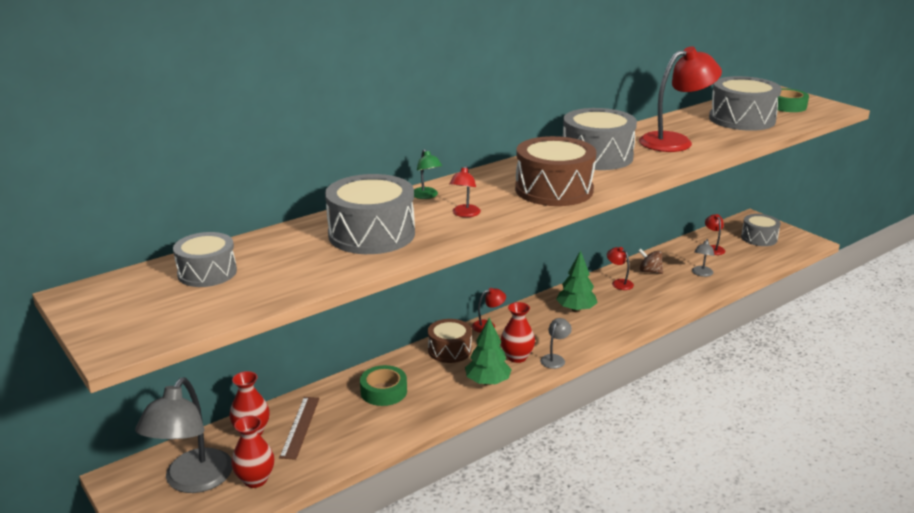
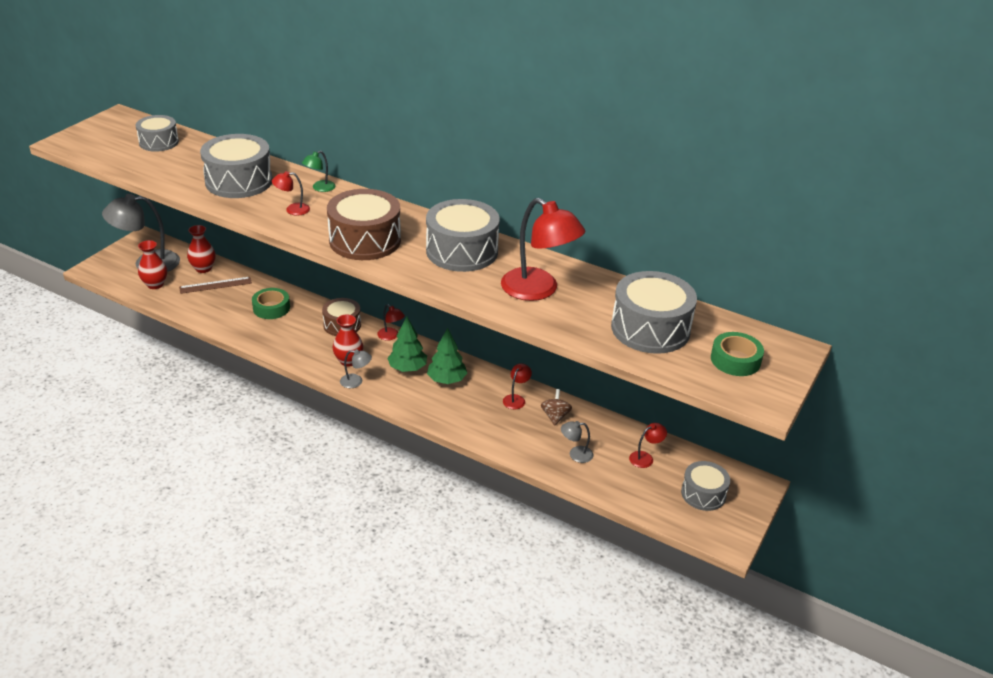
camera: 65 degrees right, 10 degrees up
(487, 382) = (305, 353): green tree -> green tree (407, 368)

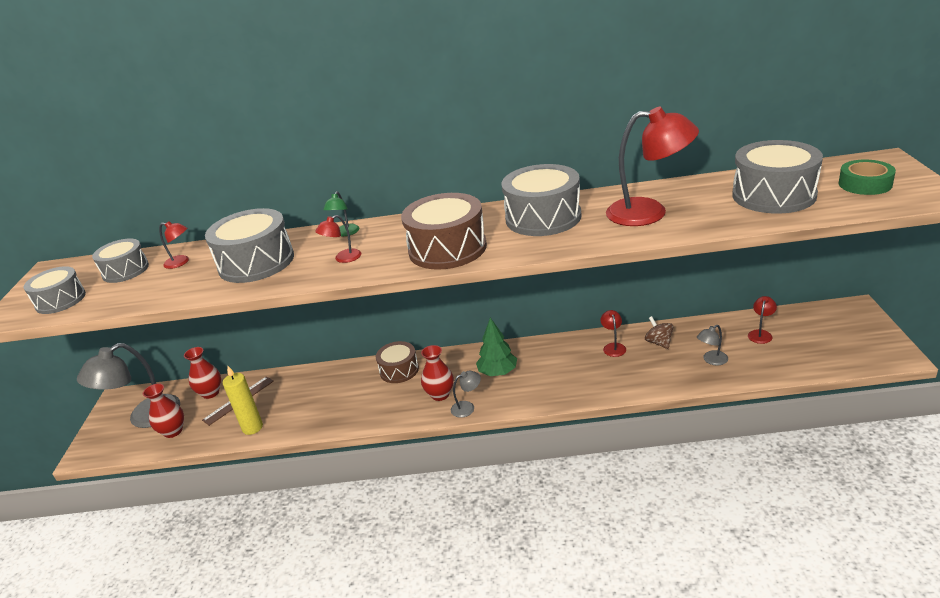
camera: 25 degrees left, 5 degrees down
(204, 311) = (252, 428): none -> yellow candle
(271, 308) = (317, 391): green tape -> none
(391, 336) = (452, 356): red lamp -> red lamp (181, 262)
(447, 380) = (541, 363): green tree -> none
(703, 494) = (833, 335): grey drum -> grey drum (60, 300)

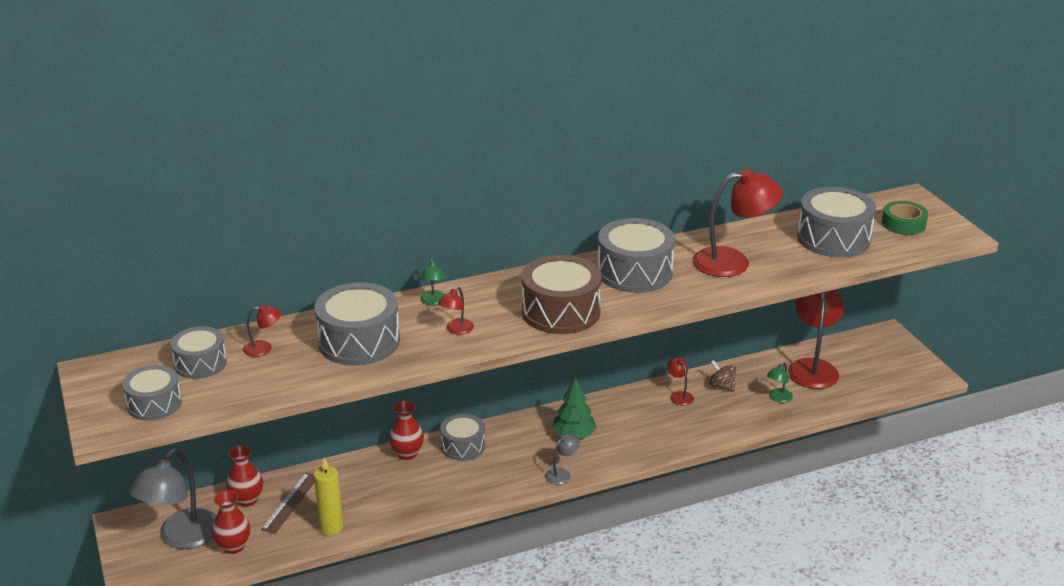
camera: 25 degrees left, 0 degrees up
(399, 370) = (463, 446): brown drum -> grey drum
(440, 394) = (525, 465): red vase -> red vase (407, 453)
(711, 360) = (778, 398): grey lamp -> green lamp
(761, 334) = (813, 367): red lamp -> red lamp, size x2.20

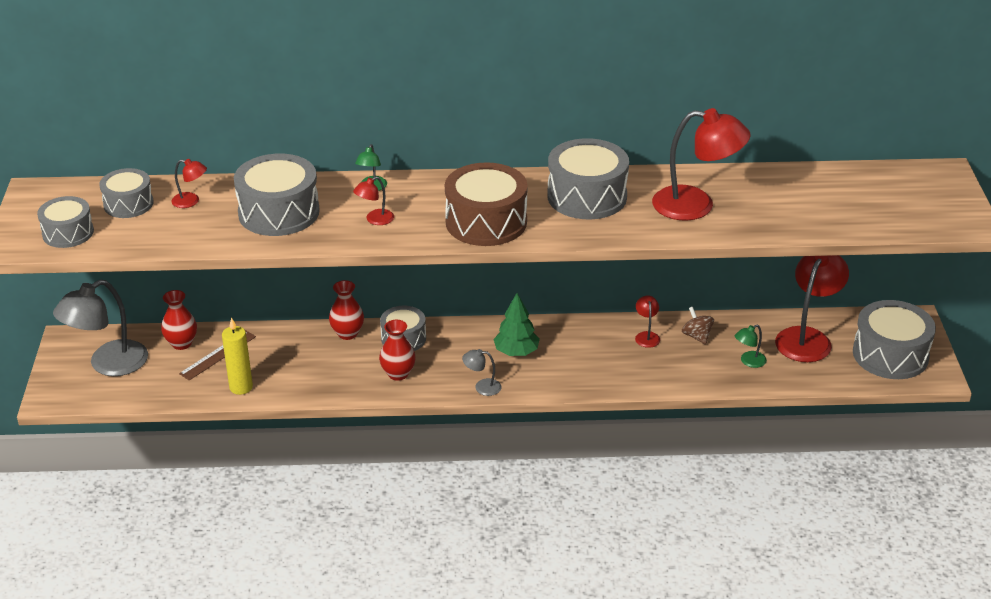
camera: 20 degrees right, 5 degrees up
(233, 546) = (148, 383): red vase -> red vase (398, 374)
(561, 473) = (482, 387): grey lamp -> grey lamp turned 150 degrees counterclockwise
(833, 238) = (823, 201): grey drum -> grey drum (890, 355)
(903, 224) = (914, 200): green tape -> none

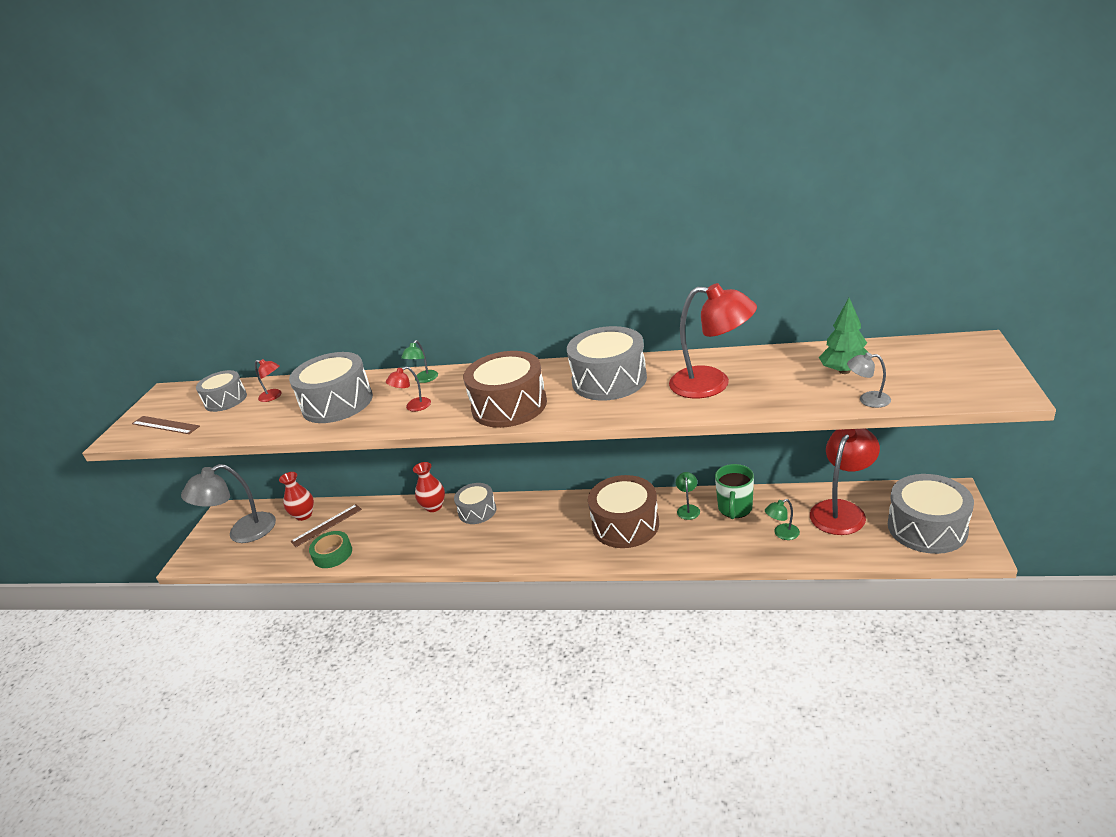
camera: 15 degrees right, 5 degrees down
(68, 233) = (165, 425): grey drum -> brown ruler
(241, 387) = (332, 554): yellow candle -> green tape
(398, 374) = (463, 543): red vase -> none
(482, 387) = (530, 556): grey lamp -> grey lamp (867, 399)
(516, 352) = (568, 523): green tree -> green tree (844, 371)
(581, 353) = (625, 524): none -> brown drum
(646, 336) = (688, 509): red lamp -> green lamp
(697, 336) = (735, 509): brown spinning top -> green mug

